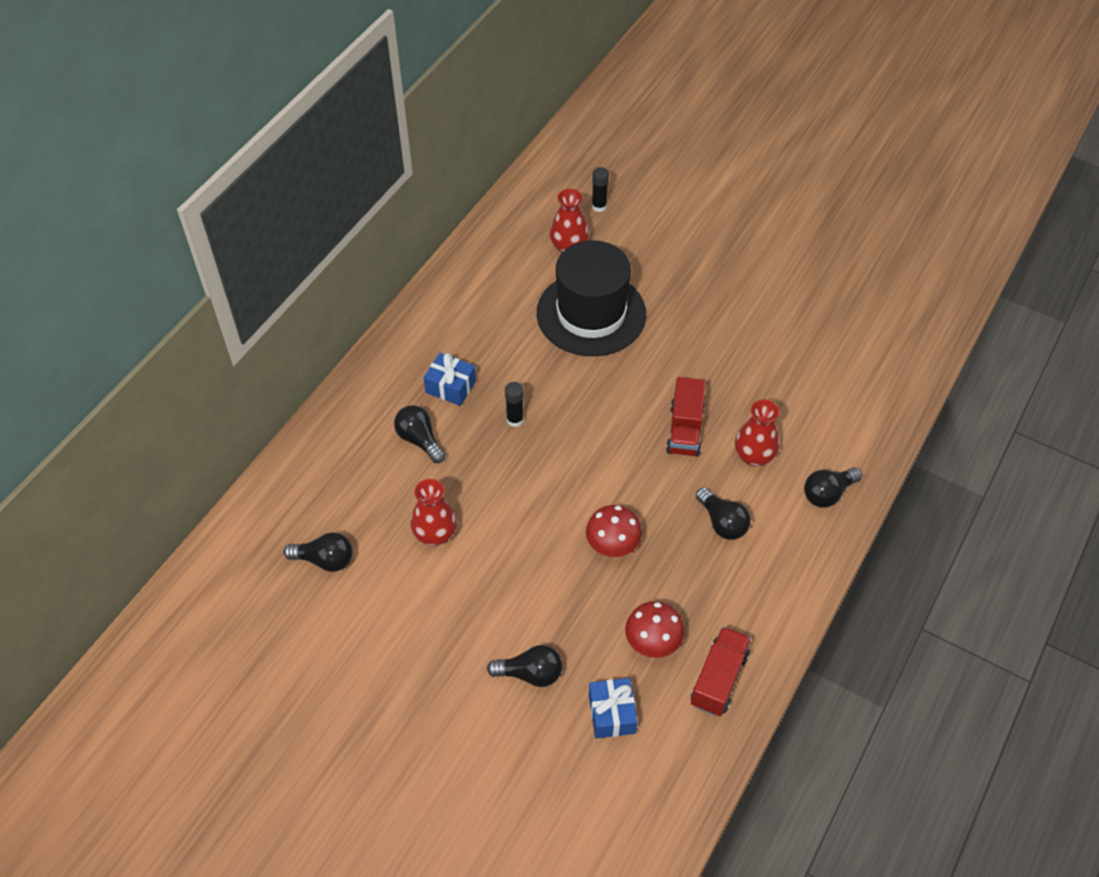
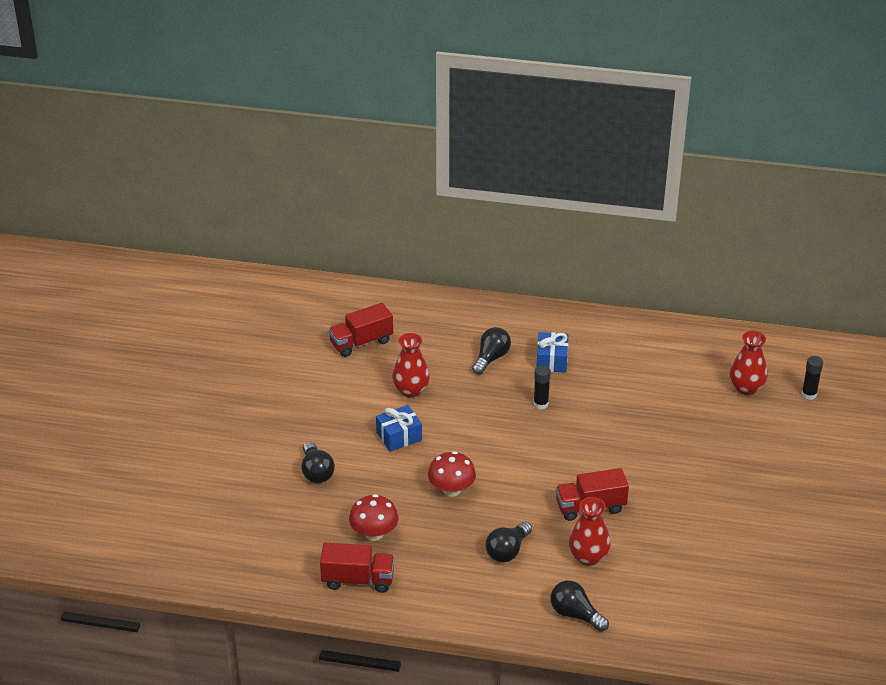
camera: 70 degrees right, 15 degrees down
(325, 560) = (361, 342): black light bulb -> red truck
(591, 313) = (680, 420): black hat -> none
(612, 714) = (302, 524): blue gift -> blue gift (399, 436)

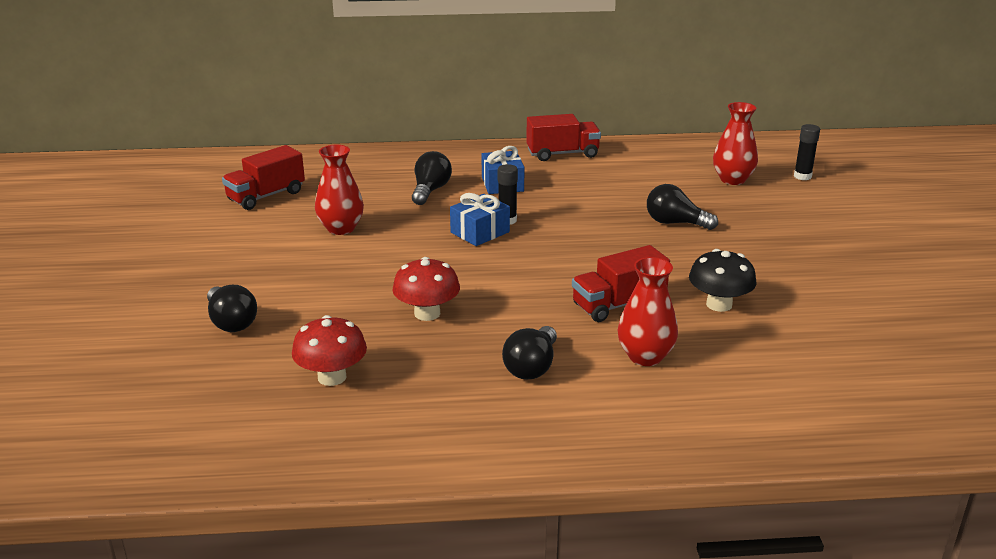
camera: 15 degrees left, 10 degrees down
(358, 580) = (322, 437): red truck -> red truck (562, 154)
(399, 436) = (338, 271): blue gift -> blue gift (480, 232)
(575, 614) = (664, 425): black light bulb -> black light bulb (675, 223)
(663, 521) = (719, 304): none -> black mushroom

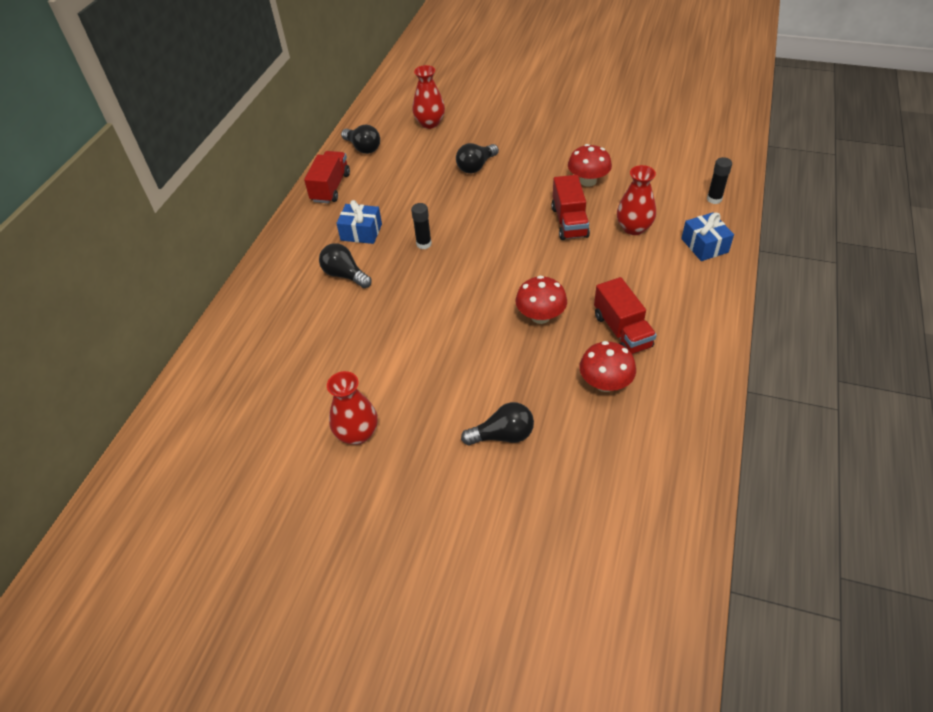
camera: 65 degrees left, 20 degrees up
(266, 196) = (282, 385): red truck -> red truck (622, 331)
(341, 228) = (379, 342): red vase -> red vase (357, 433)
(480, 232) = (434, 262): blue gift -> blue gift (704, 245)
(532, 367) = (628, 280): black light bulb -> black light bulb (363, 148)
(719, 304) = (588, 181): black mushroom -> red mushroom
(802, 176) = (445, 94): black glue stick -> black glue stick (714, 199)

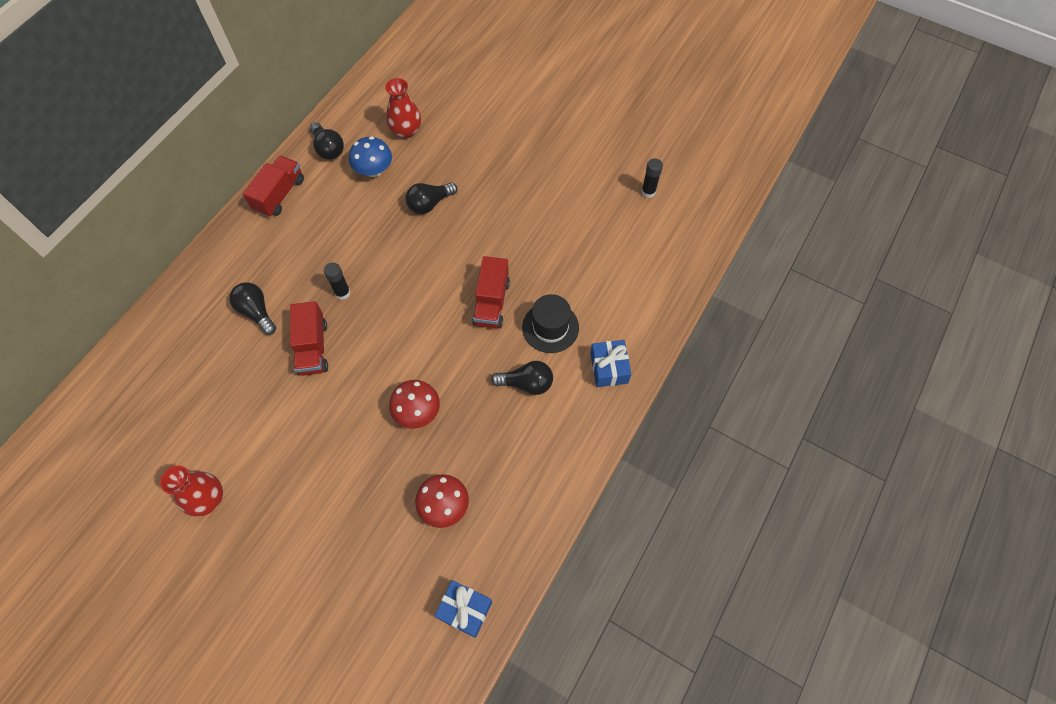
camera: 10 degrees right, 15 degrees up
(361, 232) = (289, 261): blue gift -> blue gift (465, 610)
(413, 154) = (374, 170): none -> blue mushroom
(503, 435) = (331, 537): black light bulb -> black light bulb (526, 383)
(588, 181) = (532, 253): red mushroom -> none
(622, 331) = (485, 450): red truck -> red truck (313, 348)
(633, 228) = (550, 327): red vase -> black hat
(714, 199) = (646, 311): black glue stick -> black glue stick (648, 192)

